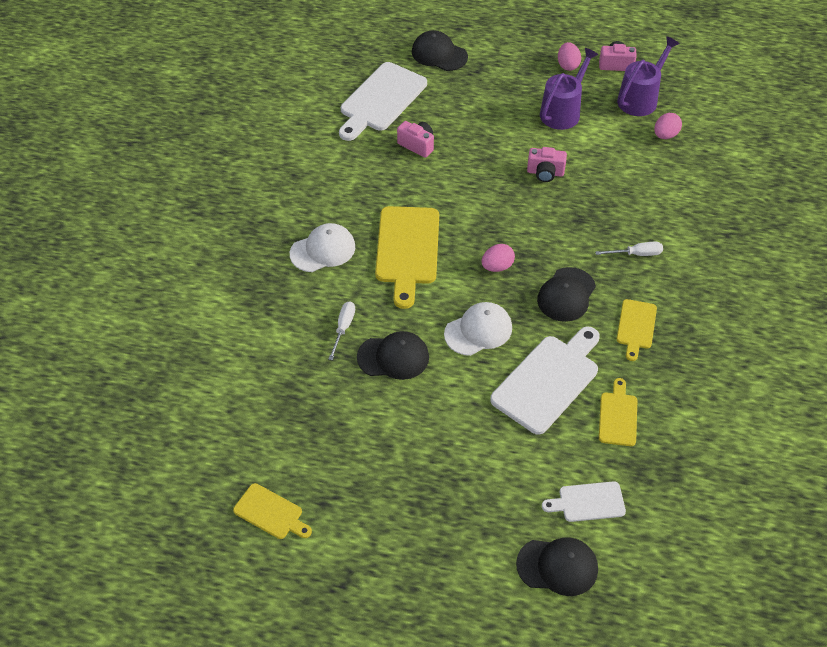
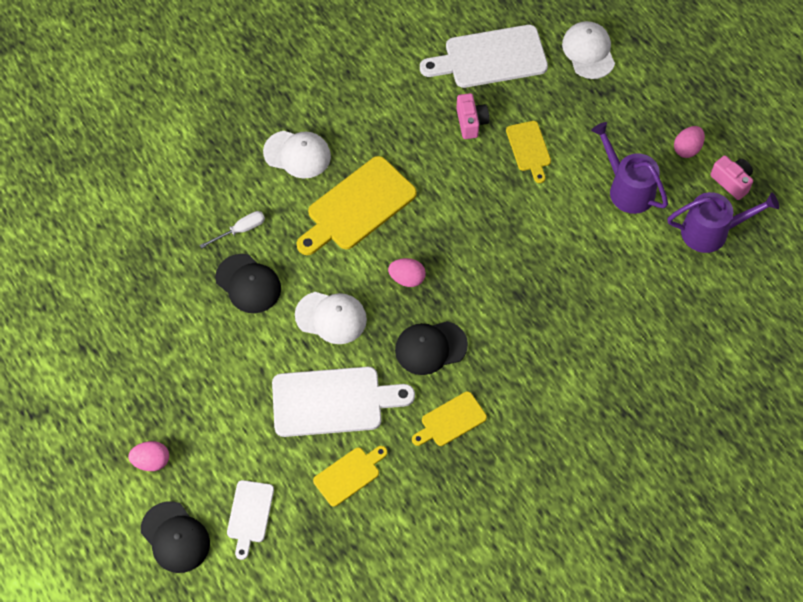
camera: 45 degrees right, 10 degrees up
(271, 513) = (45, 323): yellow cutting board -> yellow cutting board (529, 149)
(439, 54) = (588, 51): black cap -> white cap
(545, 173) = (543, 231): pink camera -> none
(563, 111) = (627, 189): purple watering can -> purple watering can turned 120 degrees counterclockwise
(588, 502) = (250, 515): white cutting board -> white cutting board turned 120 degrees counterclockwise
(636, 254) = (528, 363): white screwdriver -> none
(665, 135) = (689, 283): pink egg -> pink egg (151, 461)

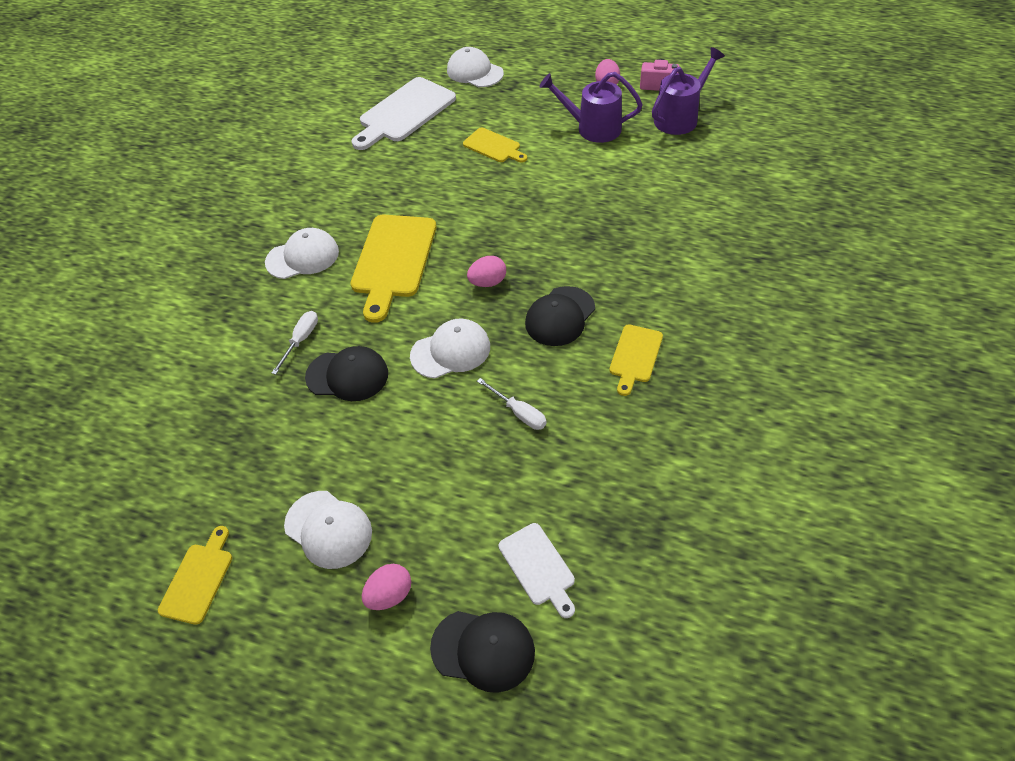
camera: 35 degrees left, 10 degrees down
(150, 390) = (328, 529): none -> white cap
(333, 401) = (519, 413): white cutting board -> white screwdriver
(349, 474) = (595, 461): yellow cutting board -> yellow cutting board (198, 579)
(471, 122) = (431, 156): pink camera -> none

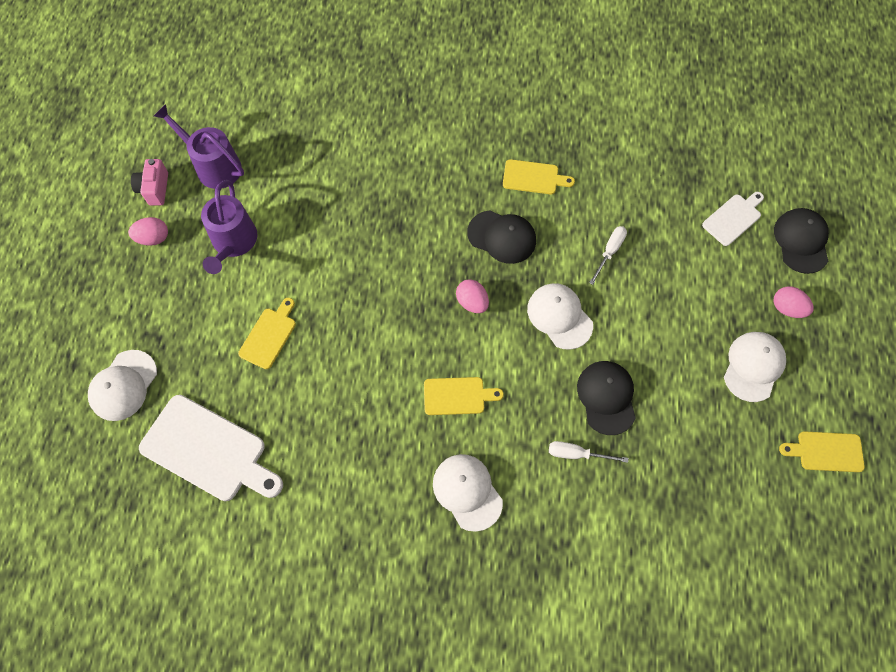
camera: 105 degrees left, 15 degrees up
(393, 260) = (457, 396): yellow cutting board -> yellow cutting board, size x0.55

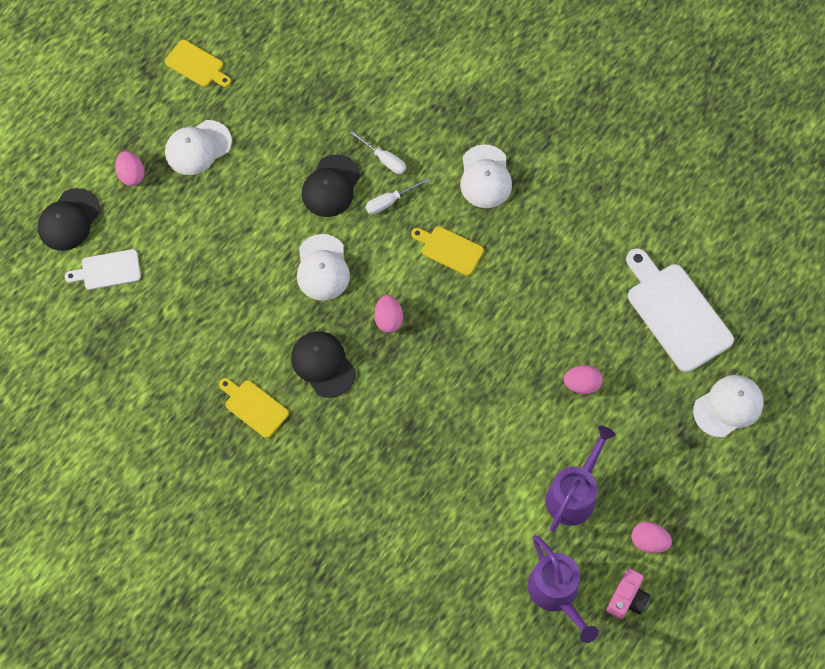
camera: 150 degrees left, 0 degrees up
(269, 335) = (581, 384): yellow cutting board -> pink egg
(609, 252) = (238, 299): white screwdriver -> white screwdriver (390, 201)

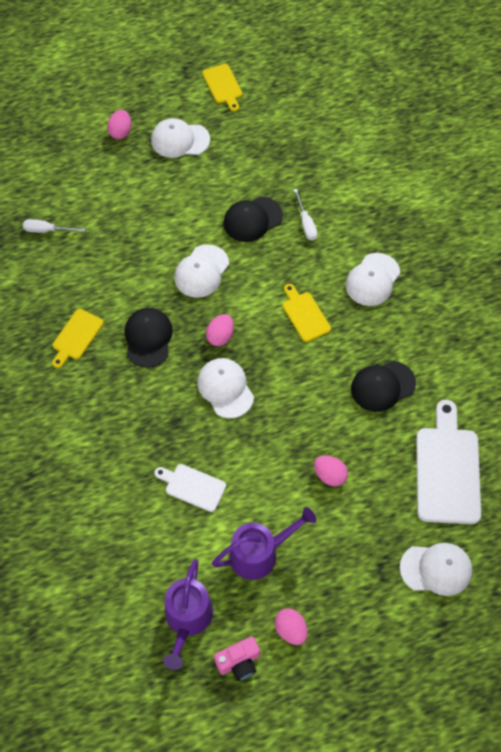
camera: 35 degrees right, 5 degrees down
(69, 220) = (55, 137): black cap -> black cap (382, 386)
(108, 270) = (53, 184): white cutting board -> white cutting board (192, 487)
(254, 407) = (76, 337): yellow cutting board -> yellow cutting board turned 135 degrees counterclockwise
(390, 201) = (287, 255): white screwdriver -> white screwdriver (47, 230)
(431, 366) = (225, 388): none -> white cap

